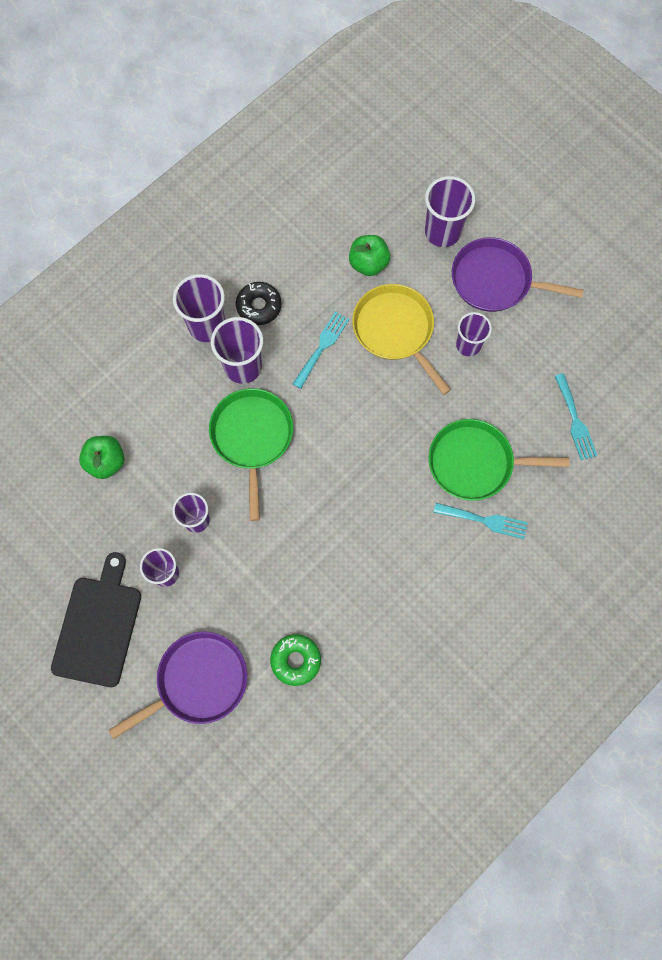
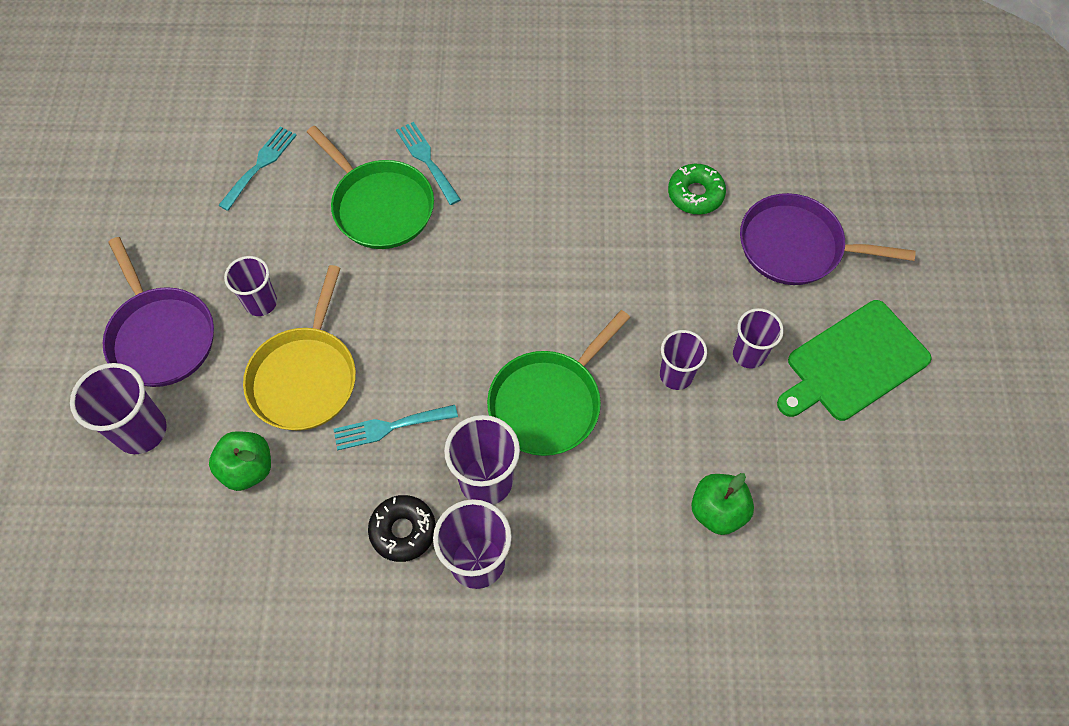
camera: 135 degrees left, 10 degrees down
(98, 626) = (853, 363): black cutting board -> green cutting board

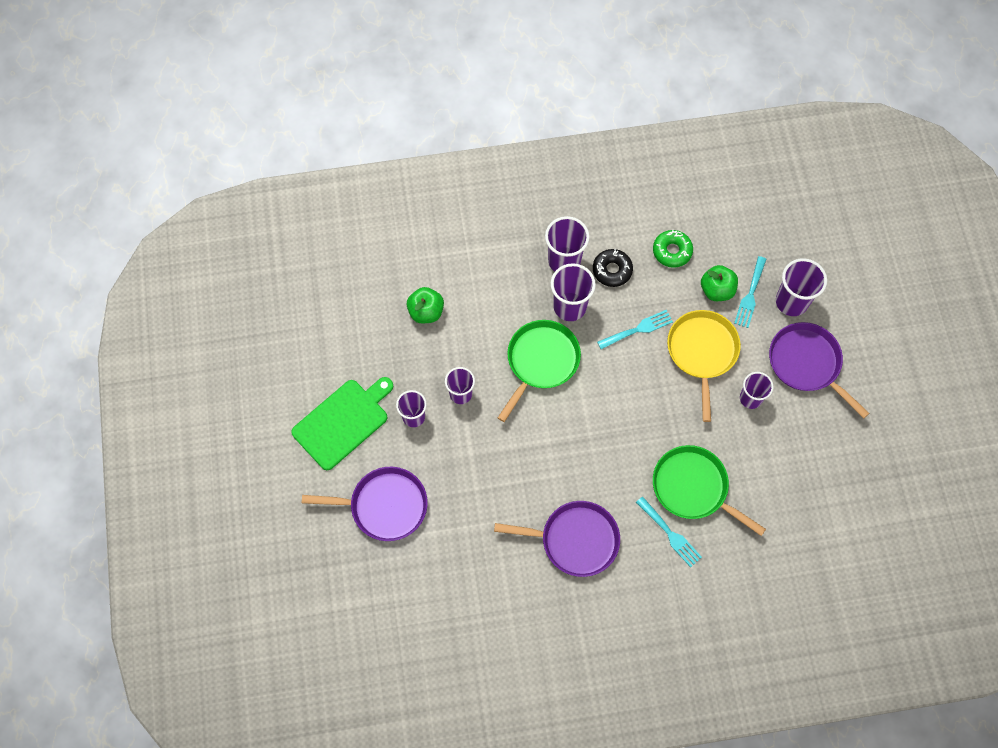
camera: 170 degrees right, 5 degrees up
(260, 165) = (793, 507): turquoise fork -> turquoise fork (750, 295)
(549, 171) = (575, 540): none -> purple pan
(695, 194) = (462, 538): green donut -> green donut (672, 251)

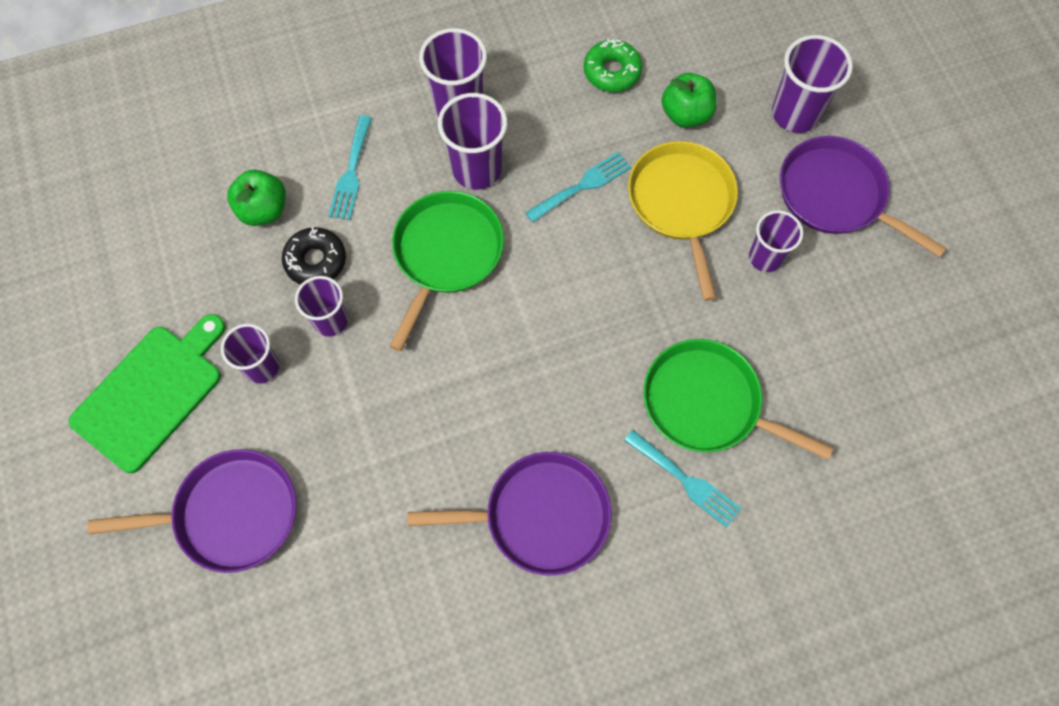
camera: 10 degrees left, 0 degrees up
(612, 270) = (530, 110): black donut -> black donut (316, 261)
(750, 295) = (735, 114): turquoise fork -> turquoise fork (351, 172)

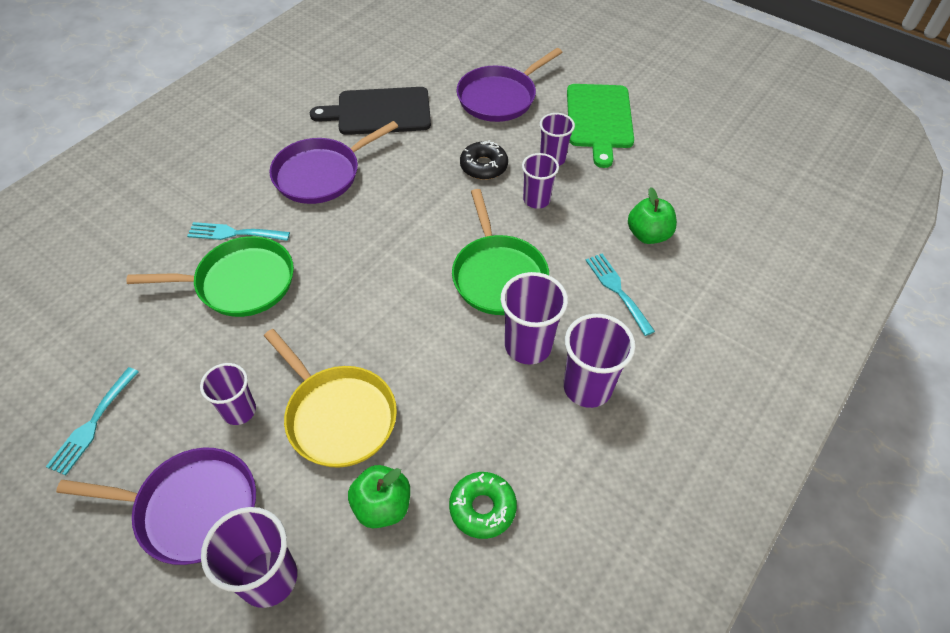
camera: 145 degrees right, 15 degrees down
(316, 261) = (581, 225): black donut -> black donut (483, 166)
(400, 589) = (379, 112): none -> black cutting board
(582, 186) = (433, 382): turquoise fork -> turquoise fork (92, 424)

